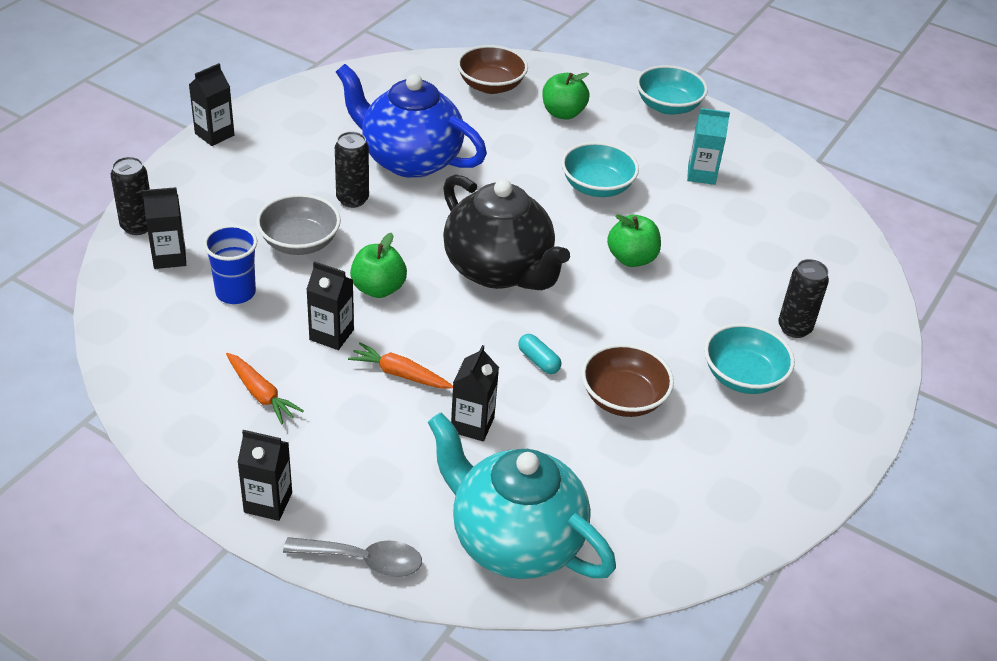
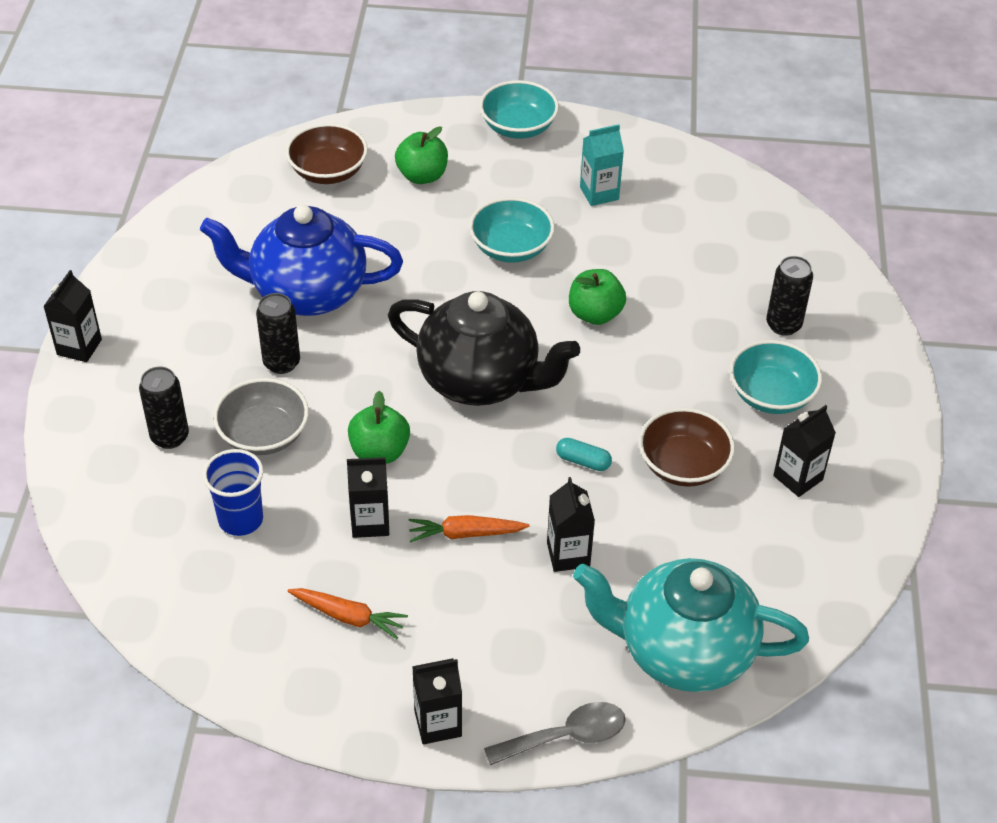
camera: 25 degrees left, 5 degrees up
(137, 226) = (80, 490): black can -> black can (170, 437)
(169, 257) = (141, 510): black carton -> black carton (798, 478)

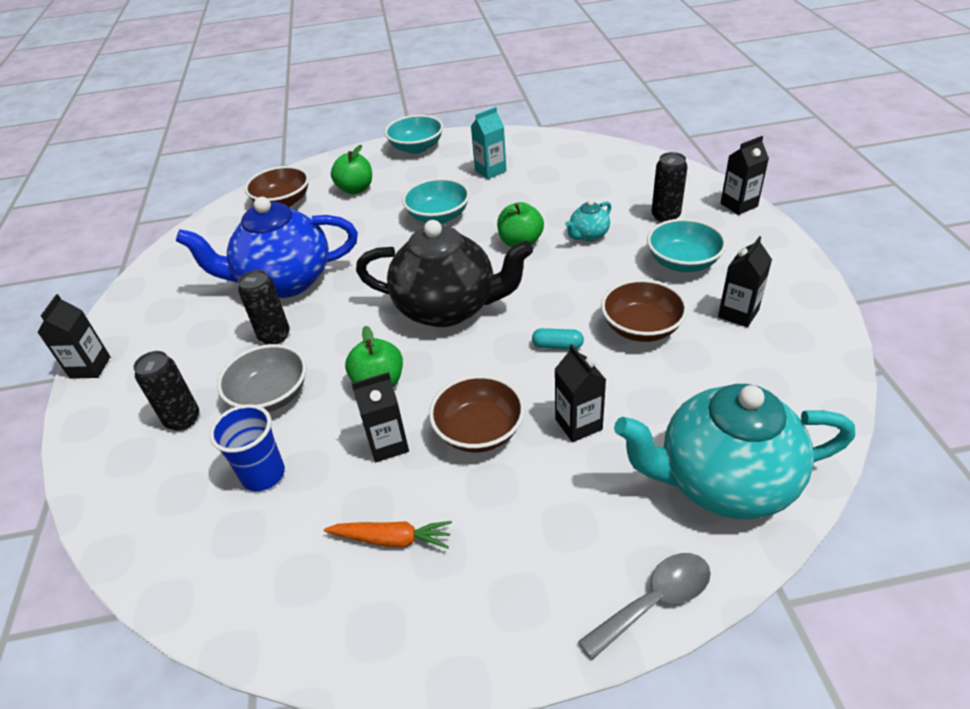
camera: 10 degrees left, 5 degrees down
(438, 723) = (519, 627): black carton -> black carton (738, 205)
(465, 534) = (479, 431): orange carrot -> brown bowl
(679, 326) = (588, 235): none -> turquoise teapot

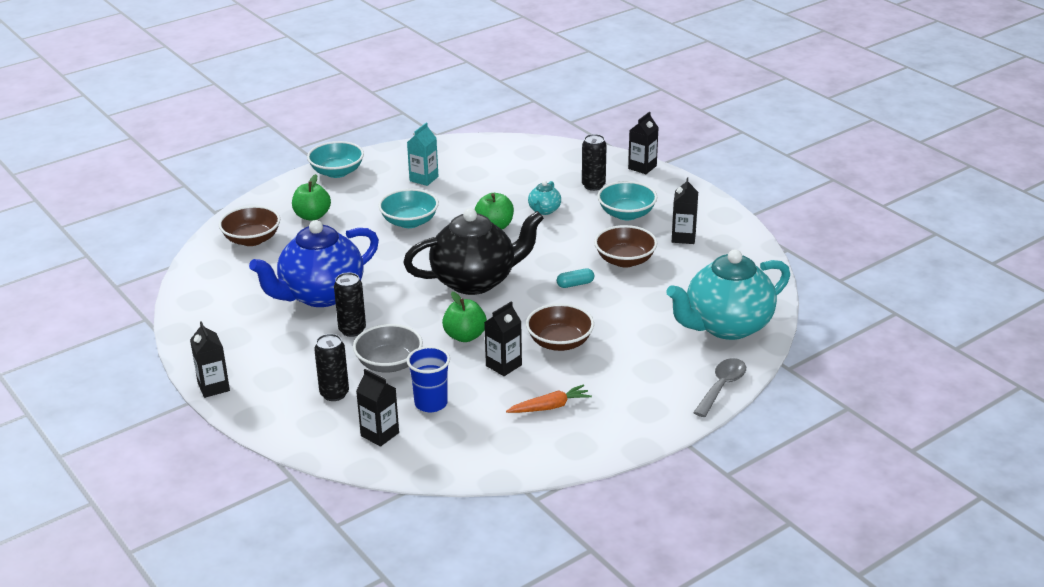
camera: 30 degrees left, 10 degrees down
(578, 424) = (621, 322): black carton -> black carton (380, 434)

